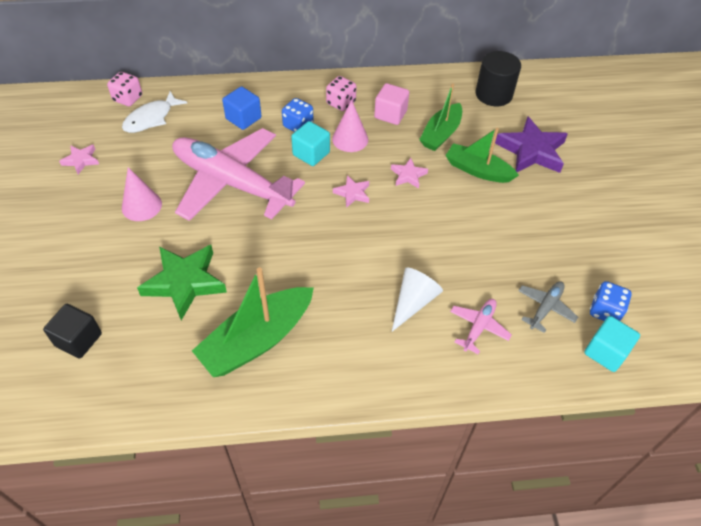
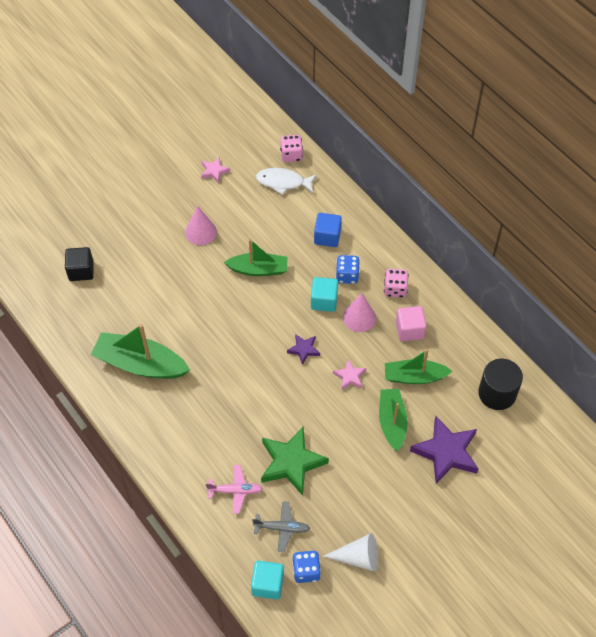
camera: 60 degrees right, 5 degrees up
(185, 282) = (157, 297): green star -> green star (291, 462)
(231, 183) = (258, 269): pink plane -> green boat
(352, 193) = (304, 349): pink star -> purple star
(413, 302) = (230, 439): white cone -> white cone (358, 557)

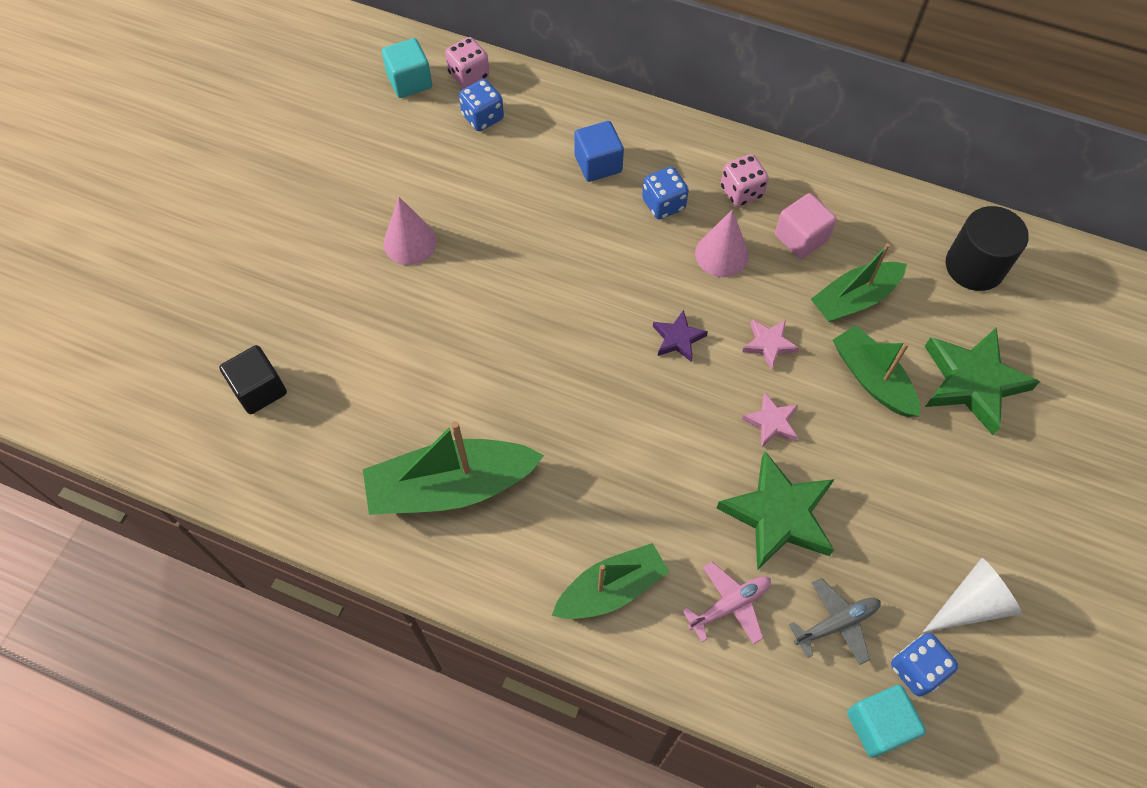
camera: 30 degrees left, 5 degrees up
(214, 171) = (371, 146): pink star -> pink star (771, 422)
(258, 269) = (532, 256): green boat -> green boat (611, 589)
(283, 182) = (482, 117): white fish -> blue dice
(324, 301) = (657, 255): turquoise cube -> turquoise cube (409, 81)
(446, 452) = (972, 382): purple star -> green star

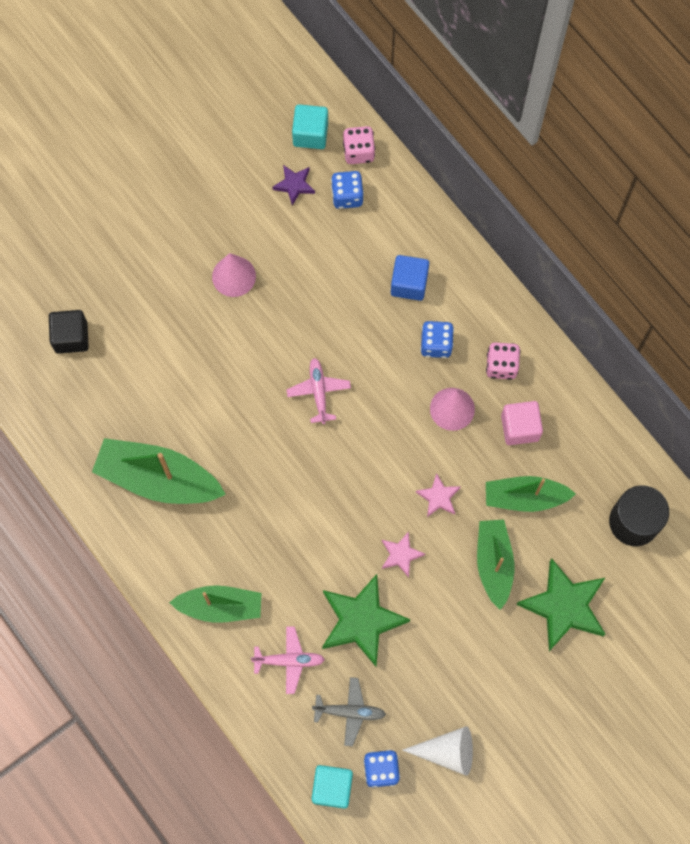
camera: 30 degrees right, 10 degrees up
(573, 307) = (318, 392): none -> pink plane
(678, 338) = (377, 457): purple star -> purple star (294, 185)

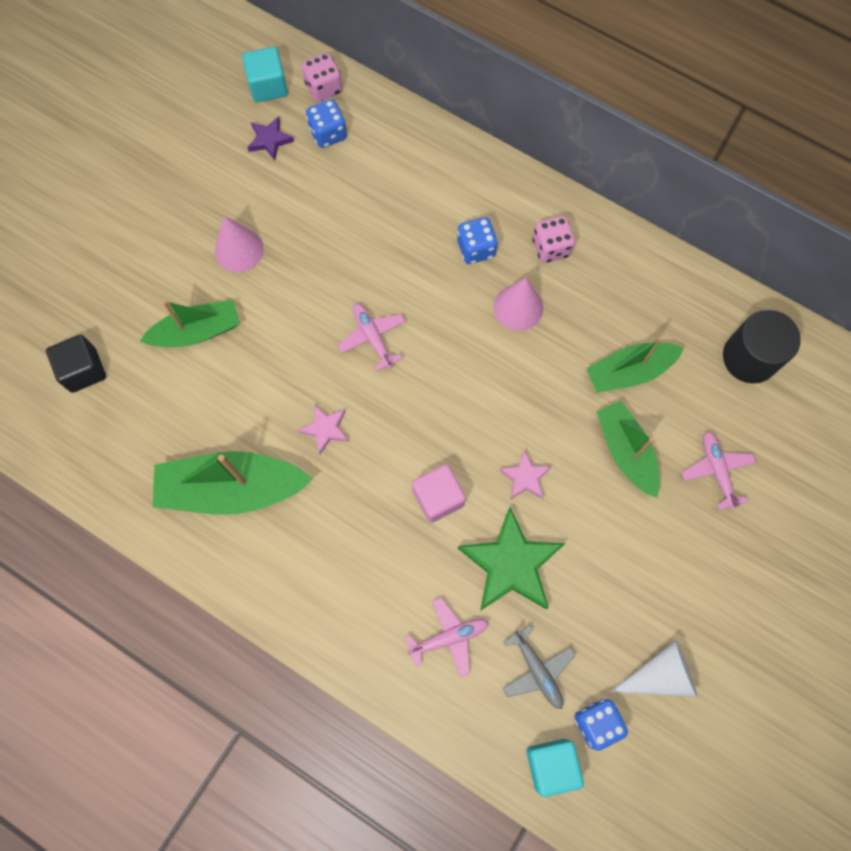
camera: 20 degrees left, 0 degrees up
(220, 606) = (350, 605): green boat -> green boat (197, 331)
(350, 712) = (537, 670): grey plane -> grey plane turned 75 degrees clockwise
(409, 284) = (424, 198): blue cube -> none
(438, 497) = (540, 402): pink star -> pink star (325, 429)
(520, 428) = (595, 303): pink cube -> pink cube (438, 498)
(564, 606) = (716, 470): green star -> pink plane

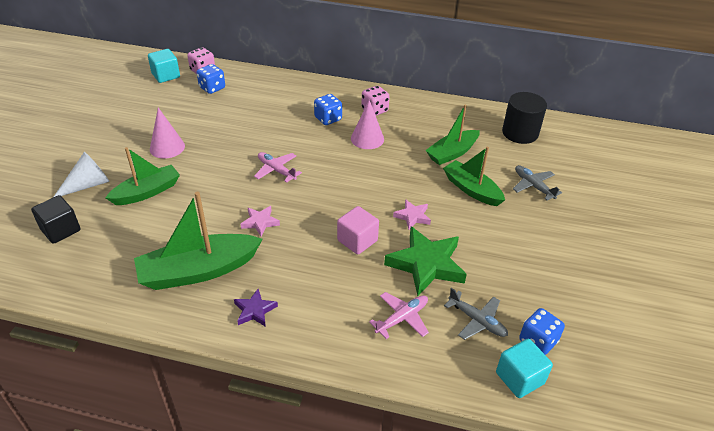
camera: 20 degrees left, 30 degrees down
(270, 140) = (174, 97): purple star -> purple star (255, 310)
(660, 674) = (564, 300): white cone -> white cone (88, 185)
(716, 470) = (533, 186): pink plane -> grey plane

